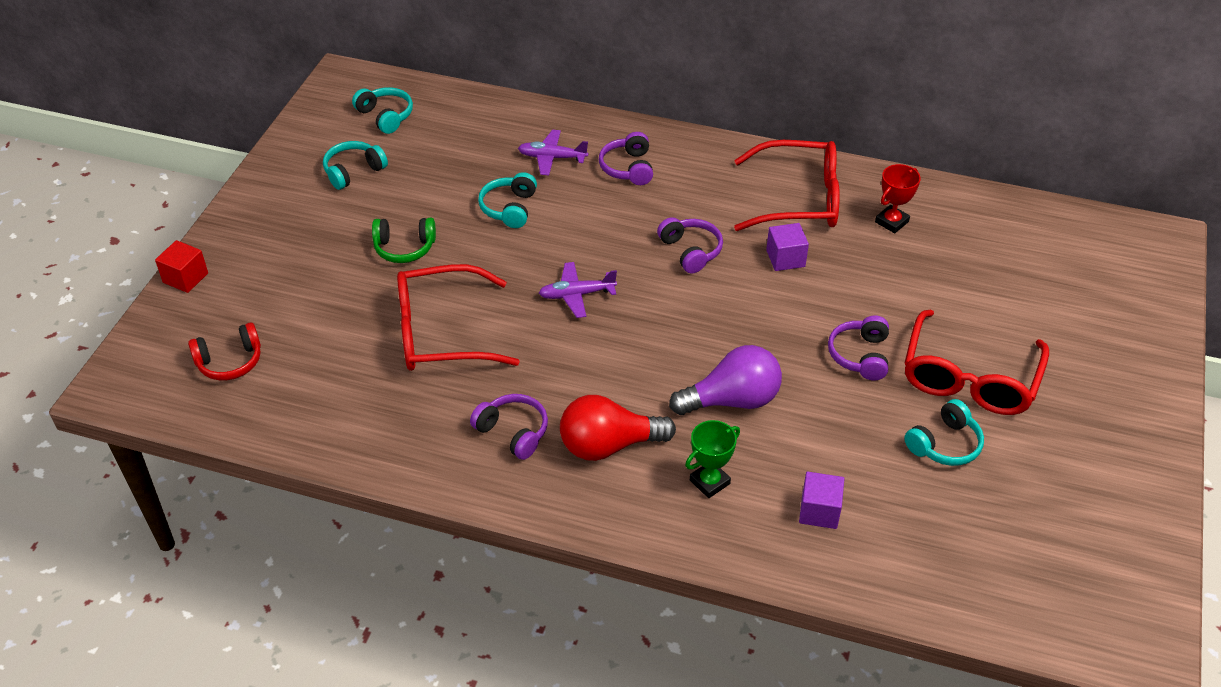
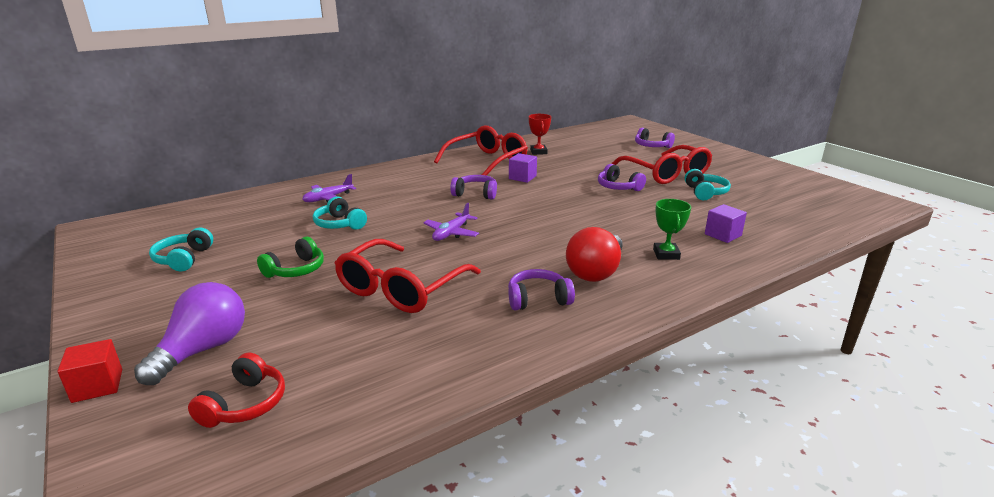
camera: 50 degrees left, 20 degrees down
(385, 116) = (167, 228): turquoise headphones -> none
(628, 168) = (382, 185): purple headphones -> purple headphones (652, 146)
(732, 400) = (607, 225): purple light bulb -> purple light bulb (203, 350)

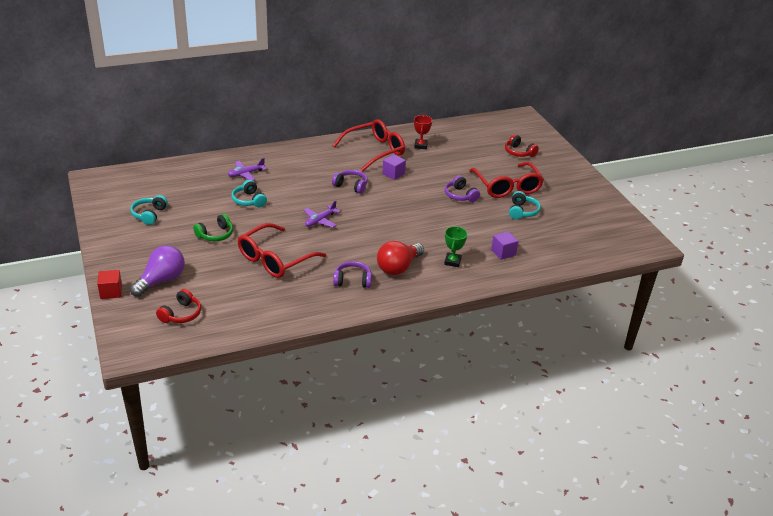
camera: 10 degrees right, 10 degrees up
(652, 146) = (519, 152): purple headphones -> red headphones

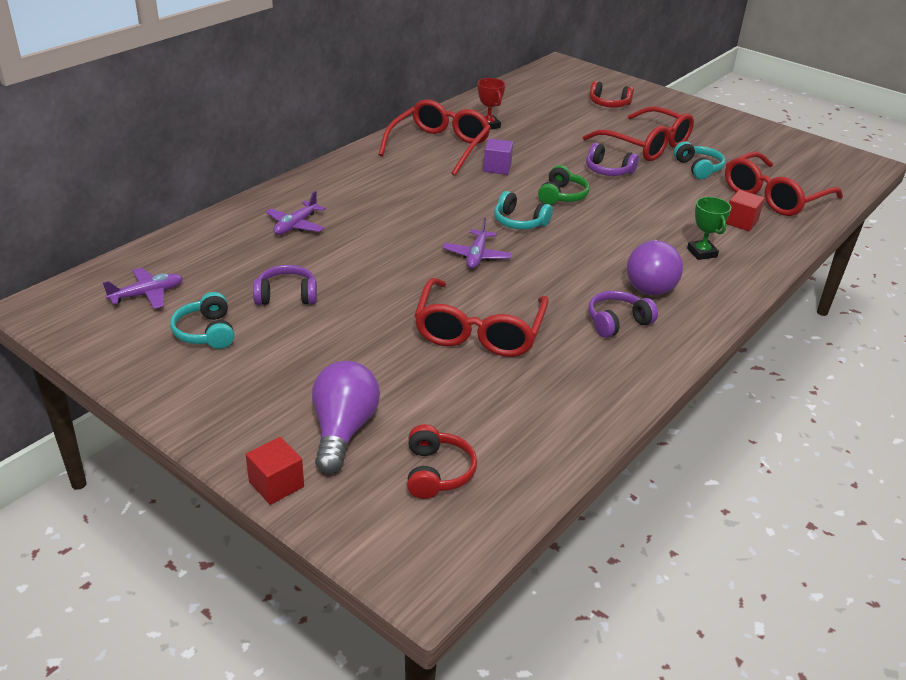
camera: 30 degrees left, 0 degrees up
(142, 187) = (147, 294): none -> purple plane
(215, 235) = (349, 326): green headphones -> green headphones (562, 196)
(249, 200) = (343, 260): turquoise headphones -> turquoise headphones (519, 222)
(351, 186) = (462, 198): purple headphones -> purple headphones (286, 296)
(398, 267) = (650, 283): red light bulb -> purple light bulb
(503, 252) = (741, 222): purple cube -> red cube
(549, 244) = (773, 196): none -> red glasses

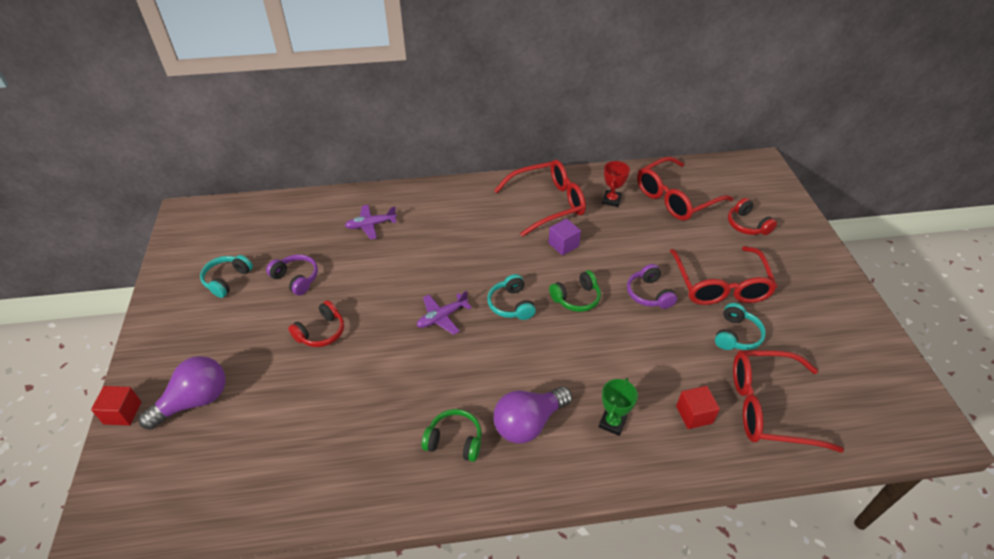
camera: 45 degrees right, 10 degrees up
(147, 294) = (236, 234): purple plane -> none
(437, 472) = (195, 472): red headphones -> red headphones (321, 332)
(479, 331) = (359, 382): red glasses -> red glasses (675, 198)
(617, 322) = (454, 441): purple headphones -> green headphones

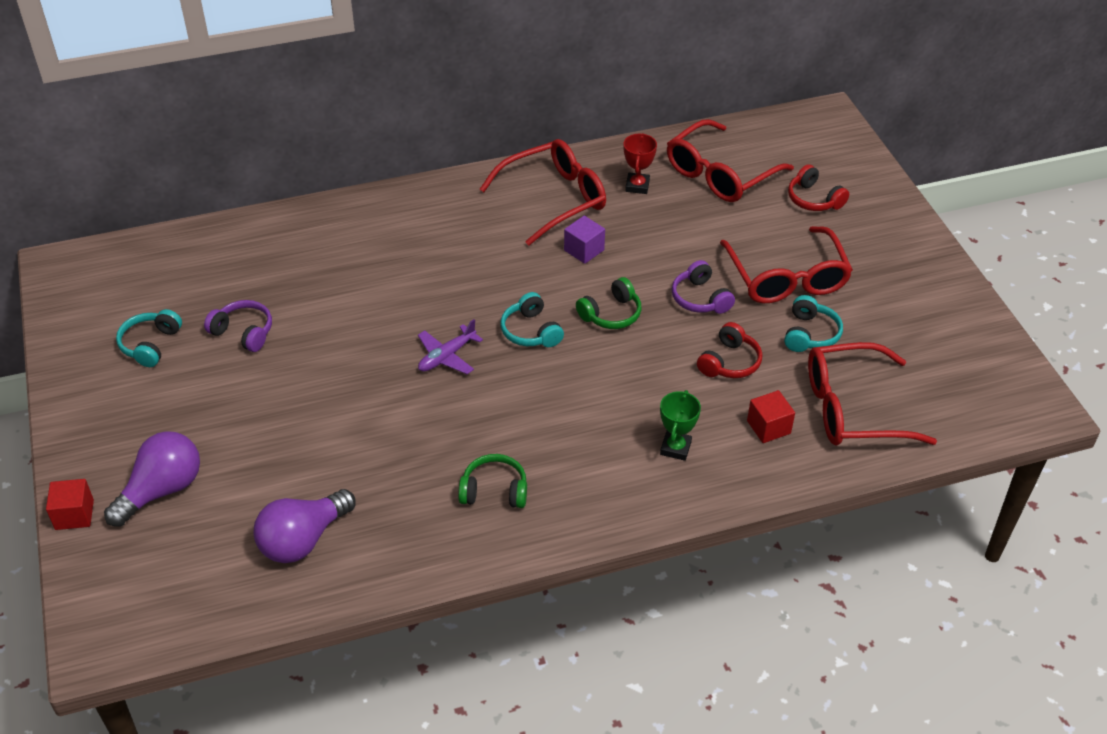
camera: 10 degrees left, 0 degrees up
(321, 332) = (296, 392): red headphones -> red headphones (729, 362)
(371, 225) = (323, 253): purple plane -> none
(528, 423) = (577, 461): purple light bulb -> purple light bulb (303, 540)

